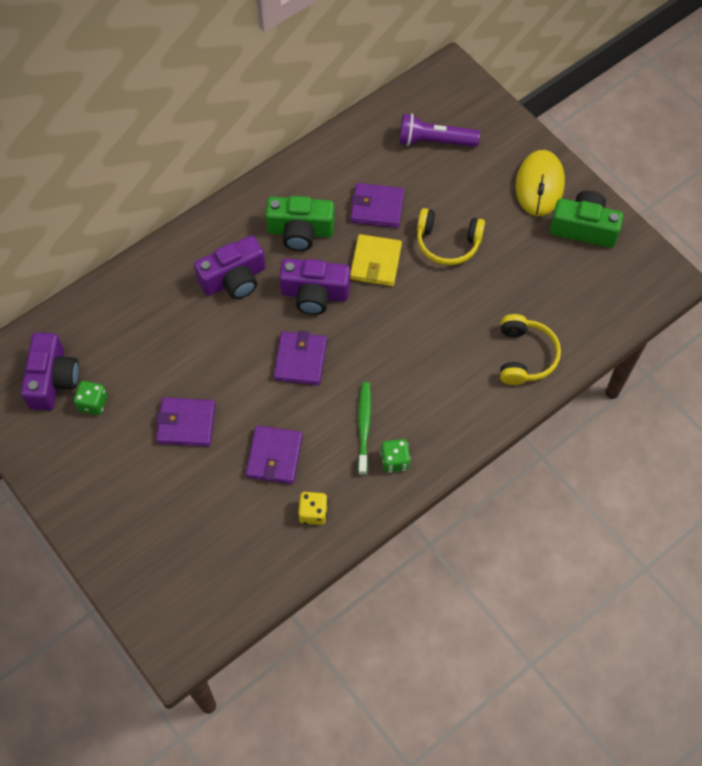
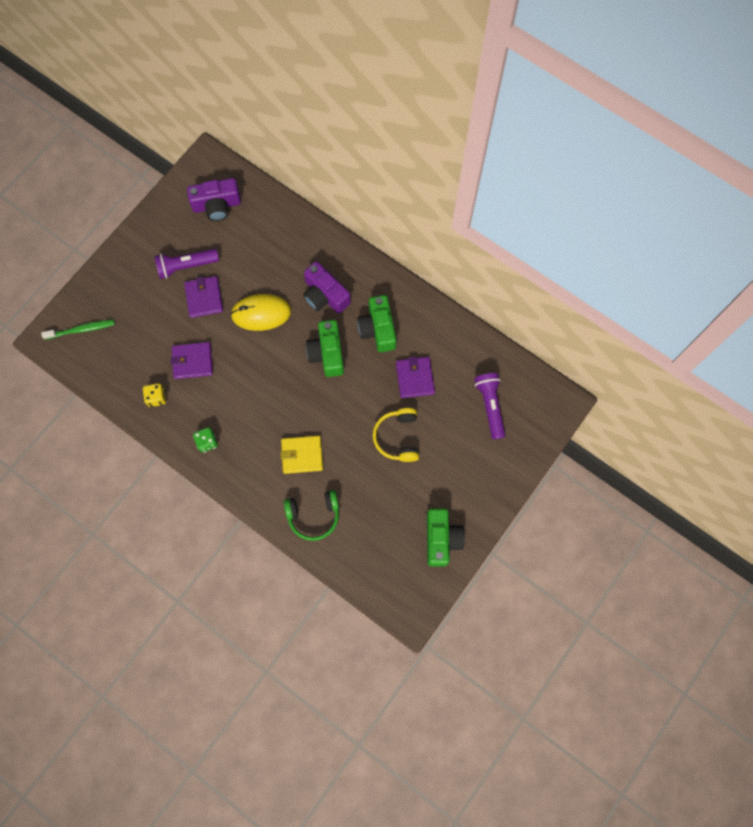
camera: 75 degrees right, 10 degrees up
(93, 403) = (205, 235): green dice -> none
(130, 437) = (186, 266): none -> purple flashlight
(300, 360) = (271, 358): purple wallet -> none
(314, 294) = (327, 353): purple camera -> green camera
(364, 426) = (228, 415): green toothbrush -> green toothbrush (81, 329)
(375, 262) = (366, 389): yellow wallet -> yellow wallet (302, 455)
(525, 356) = (313, 516): yellow headphones -> green headphones
(539, 185) = (472, 496): yellow mouse -> yellow mouse (261, 313)

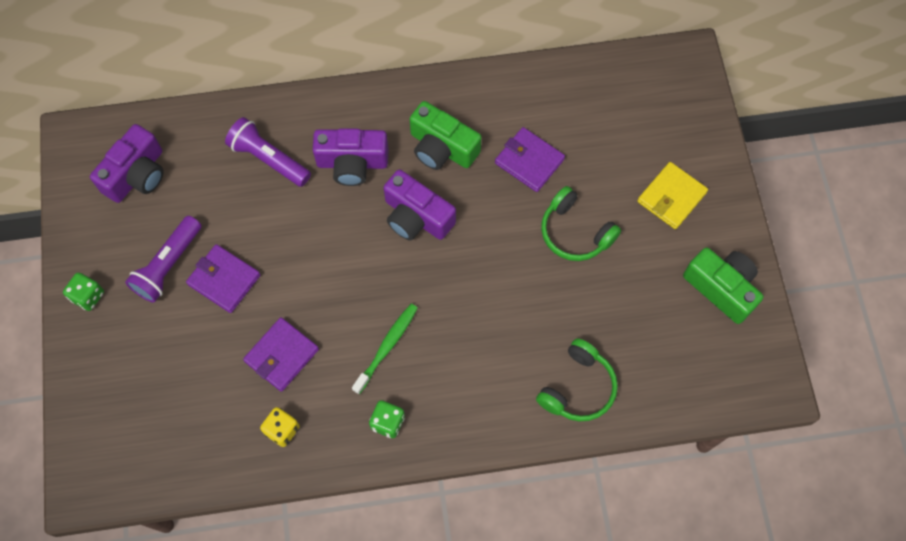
camera: 45 degrees left, 5 degrees down
(81, 329) = (116, 440): green toothbrush -> green toothbrush (387, 347)
(136, 247) = (88, 296): none -> green dice
(261, 313) = (304, 240): yellow mouse -> none
(302, 455) = (500, 339): yellow wallet -> yellow wallet (671, 197)
(327, 353) = (416, 217): green camera -> purple camera
(397, 437) = (575, 232): yellow headphones -> green headphones
(490, 406) = (627, 122): purple flashlight -> purple flashlight (269, 159)

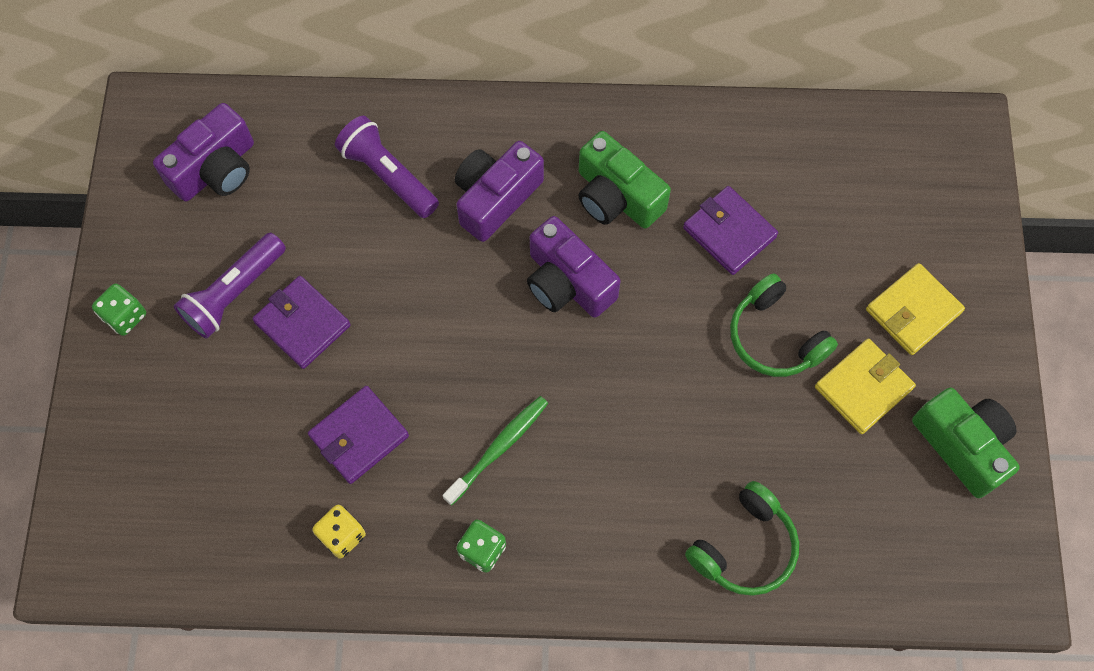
camera: 10 degrees right, 0 degrees up
(352, 163) = (495, 198): purple camera -> purple camera turned 120 degrees clockwise
(644, 258) = (863, 388): none -> yellow wallet

